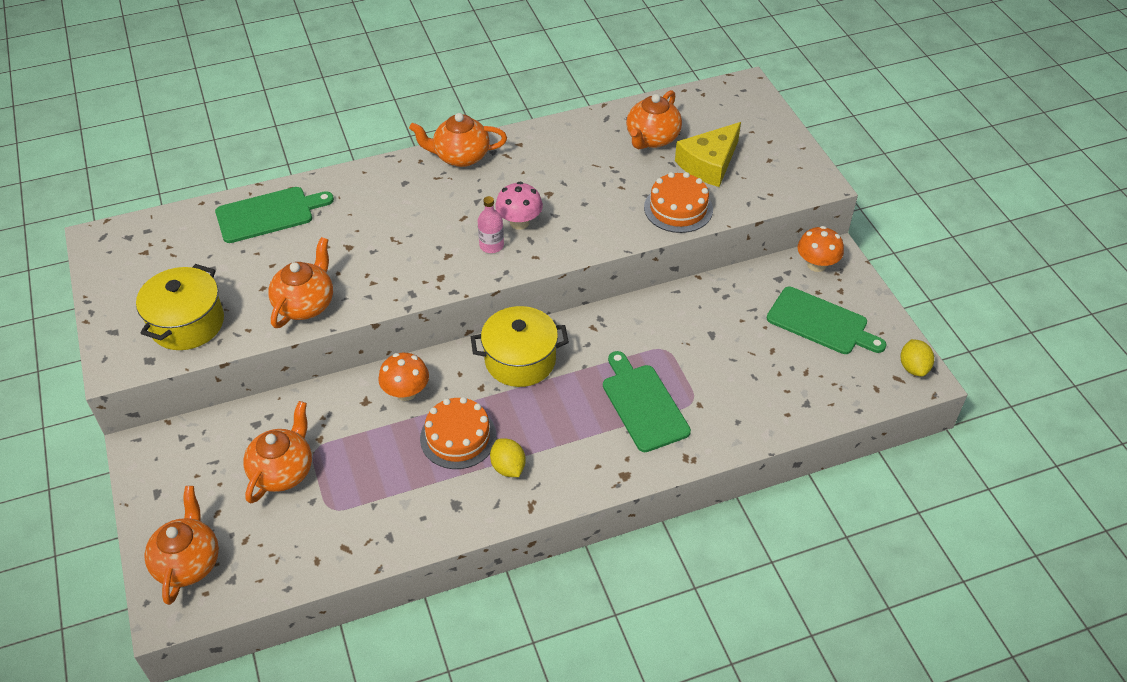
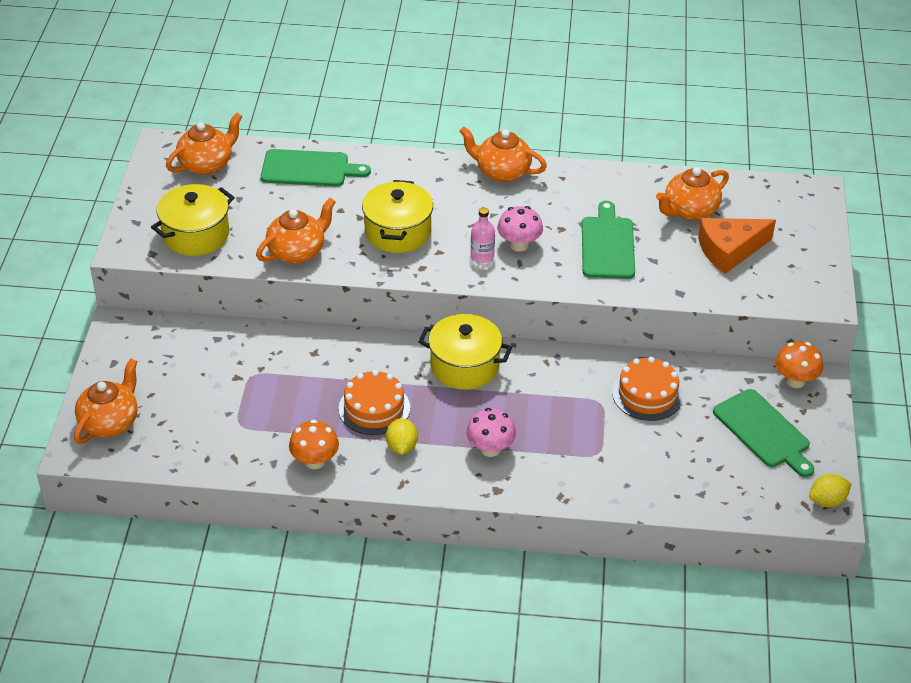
camera: 25 degrees right, 5 degrees down
(283, 471) = (218, 382): orange teapot -> orange teapot (206, 164)
(396, 249) = (398, 232): none -> yellow pot
(406, 392) = (352, 357): orange mushroom -> orange mushroom (315, 461)
(593, 435) = (490, 449): none -> pink mushroom
(643, 404) = (550, 440): green cutting board -> green cutting board (607, 245)
(678, 208) = (672, 280): orange cake -> orange cake (647, 394)
(709, 164) = (729, 250): yellow cheese -> orange cheese
(913, 367) = (827, 501): yellow lemon -> yellow lemon turned 45 degrees clockwise

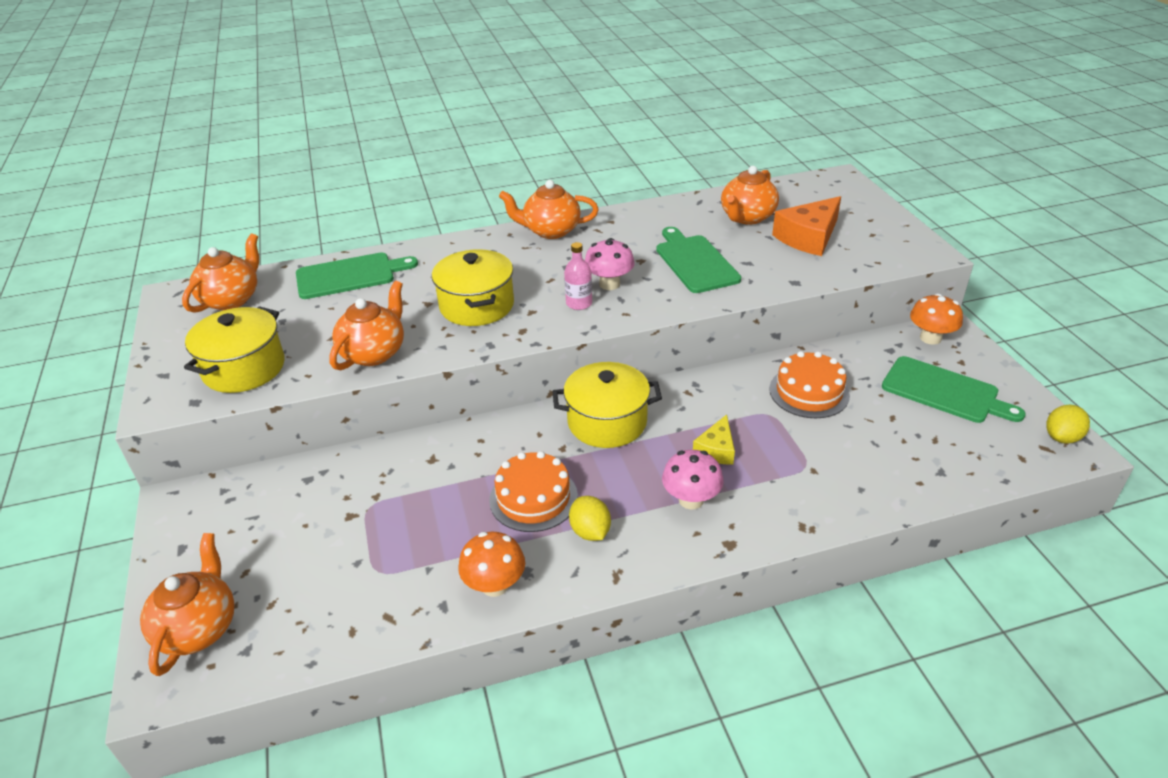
camera: 20 degrees left, 5 degrees down
(536, 417) = (716, 449): none -> yellow cheese

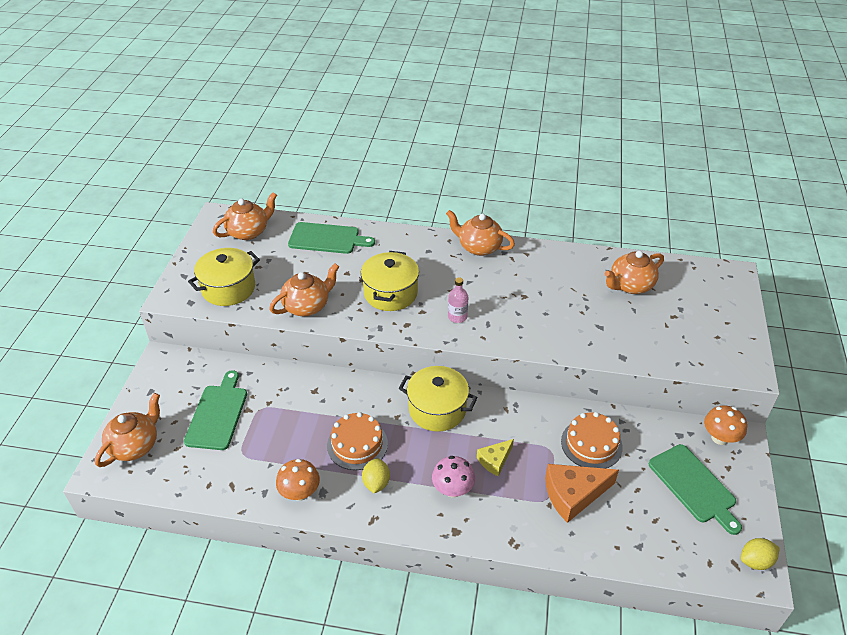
camera: 25 degrees right, 5 degrees up
(609, 284) = (488, 308): pink mushroom -> none
(695, 262) = (562, 312): green cutting board -> green cutting board (217, 414)
(808, 237) = (664, 321): orange cheese -> orange cheese (573, 494)

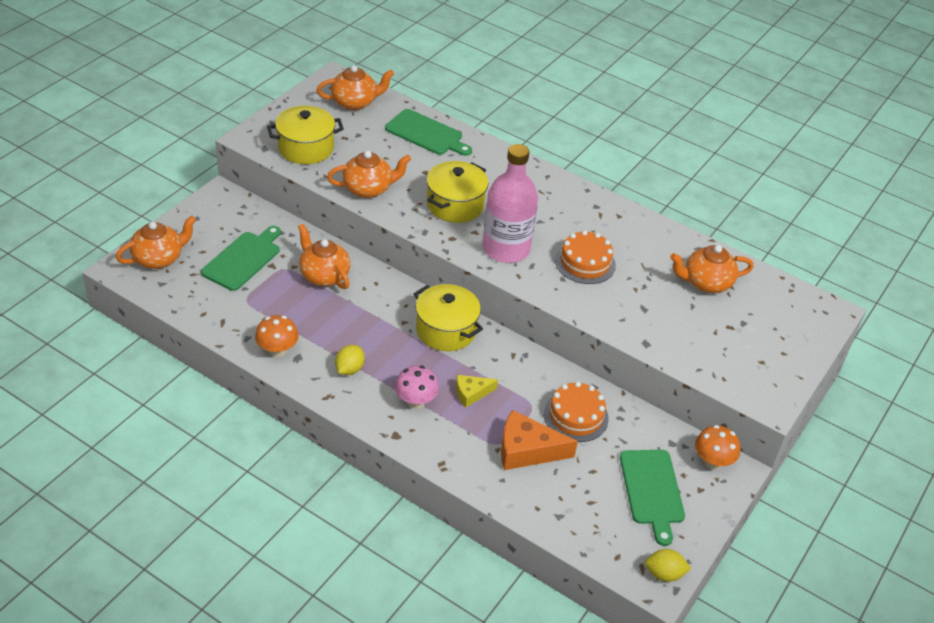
camera: 20 degrees right, 0 degrees up
(357, 444) = (352, 331): orange cake -> orange cake (585, 263)
(457, 317) = (506, 248): pink bottle -> pink bottle, size x2.31
(479, 247) = (573, 193): orange teapot -> orange teapot (324, 275)

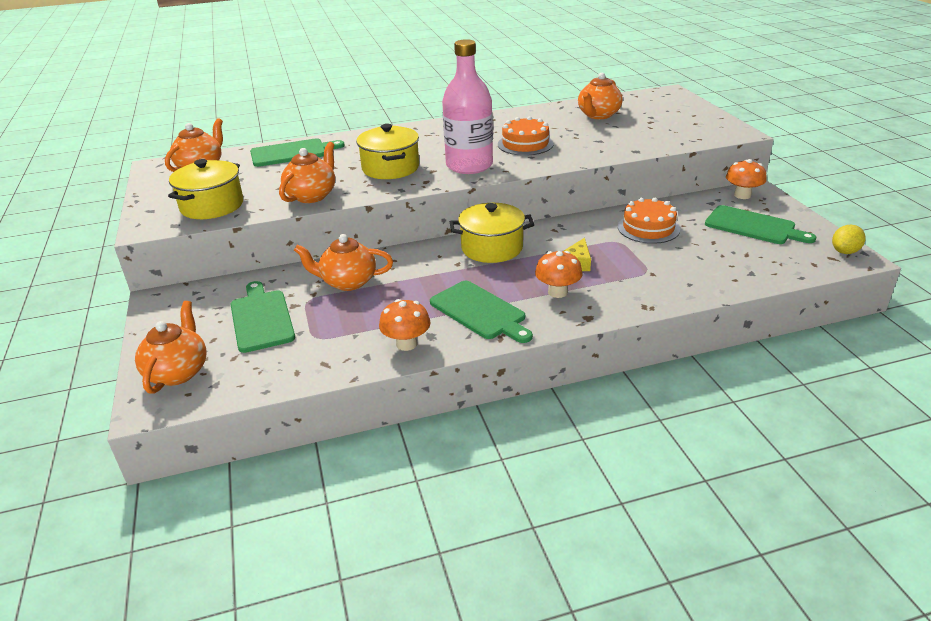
camera: 45 degrees left, 10 degrees down
(349, 369) = (480, 312): yellow lemon -> green cutting board
(415, 401) = (557, 292): pink mushroom -> orange mushroom
(526, 450) = (666, 261): orange cheese -> none

